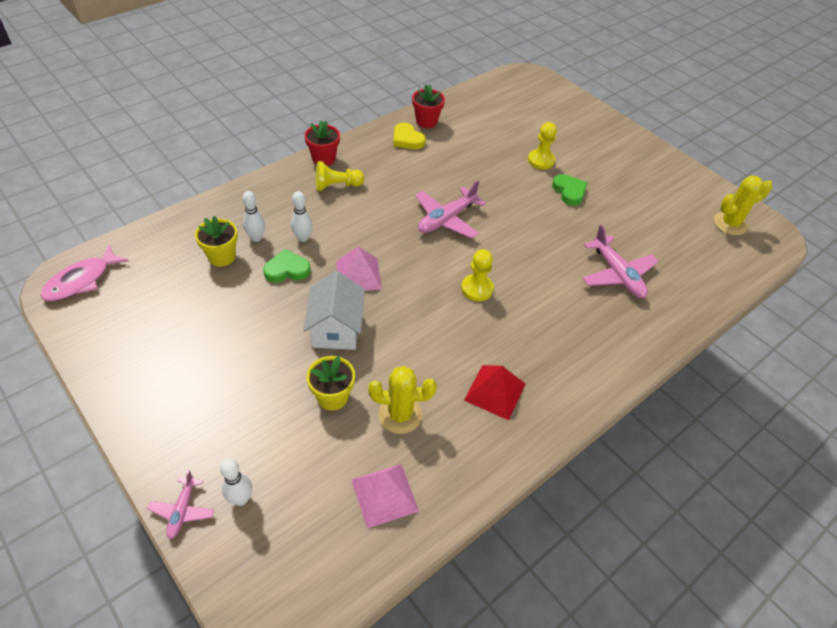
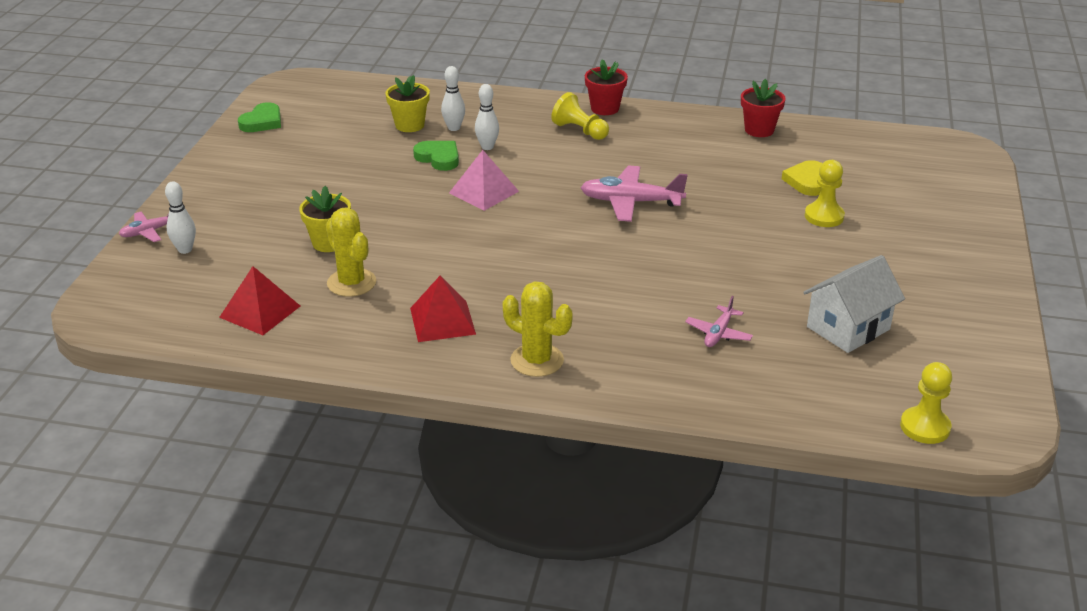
camera: 55 degrees right, 15 degrees down
(82, 281) = (303, 89): pink fish -> none
(336, 329) = (404, 210): white house -> white house (848, 328)
(384, 495) = (260, 311): pink pyramid -> red pyramid
(407, 139) = (711, 133): yellow heart -> yellow heart (807, 181)
(477, 289) = (561, 258): yellow pawn -> yellow pawn (925, 427)
(569, 191) = (804, 253): green heart -> green heart (262, 122)
(617, 274) = (718, 333): pink plane -> pink plane, size x0.57
(730, 224) = (955, 386): yellow cactus -> yellow cactus (537, 360)

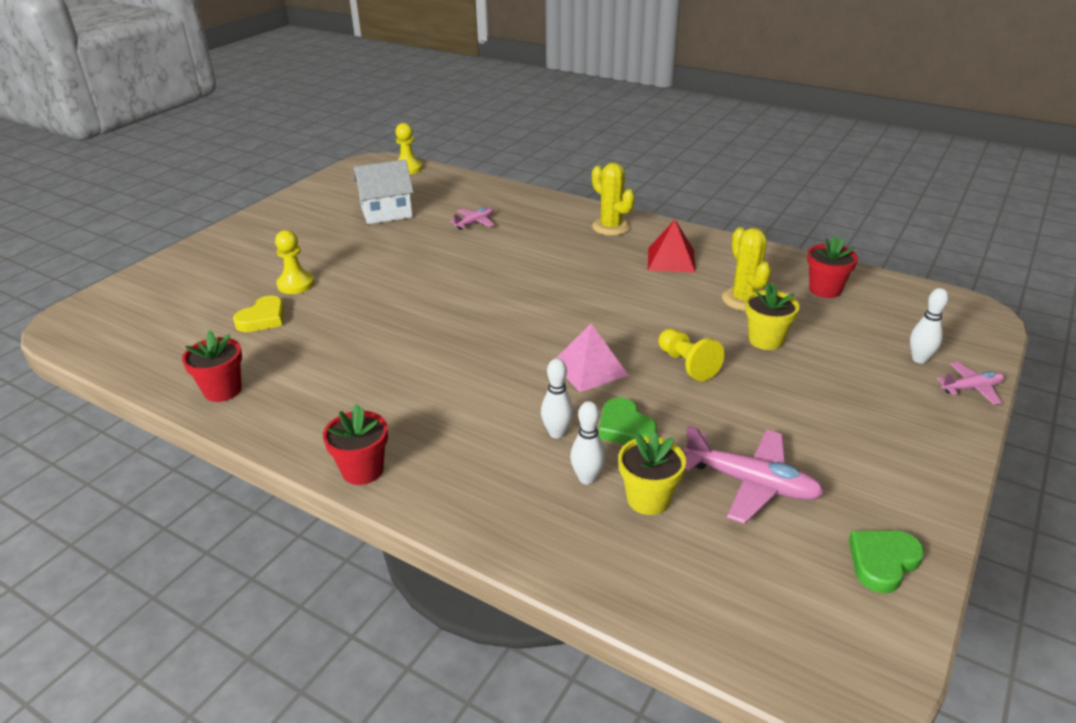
camera: 160 degrees left, 0 degrees up
(260, 311) = (825, 290): red pyramid -> red flower pot
(580, 131) = (426, 435): yellow pawn -> yellow pawn (687, 364)
(631, 202) = (448, 328): pink plane -> pink plane (751, 483)

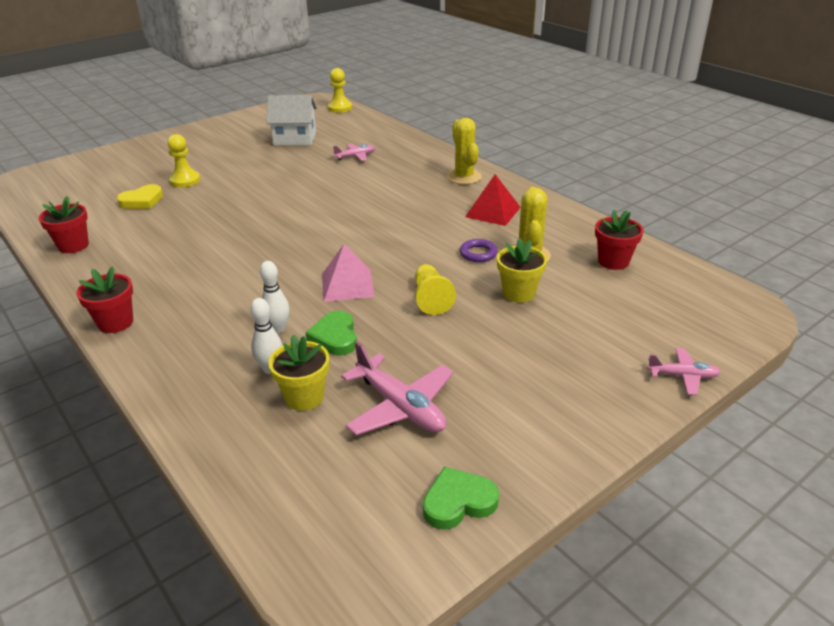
camera: 20 degrees right, 0 degrees up
(693, 307) = (478, 253): none -> purple ring
(919, 359) = (652, 339): white bowling pin -> none

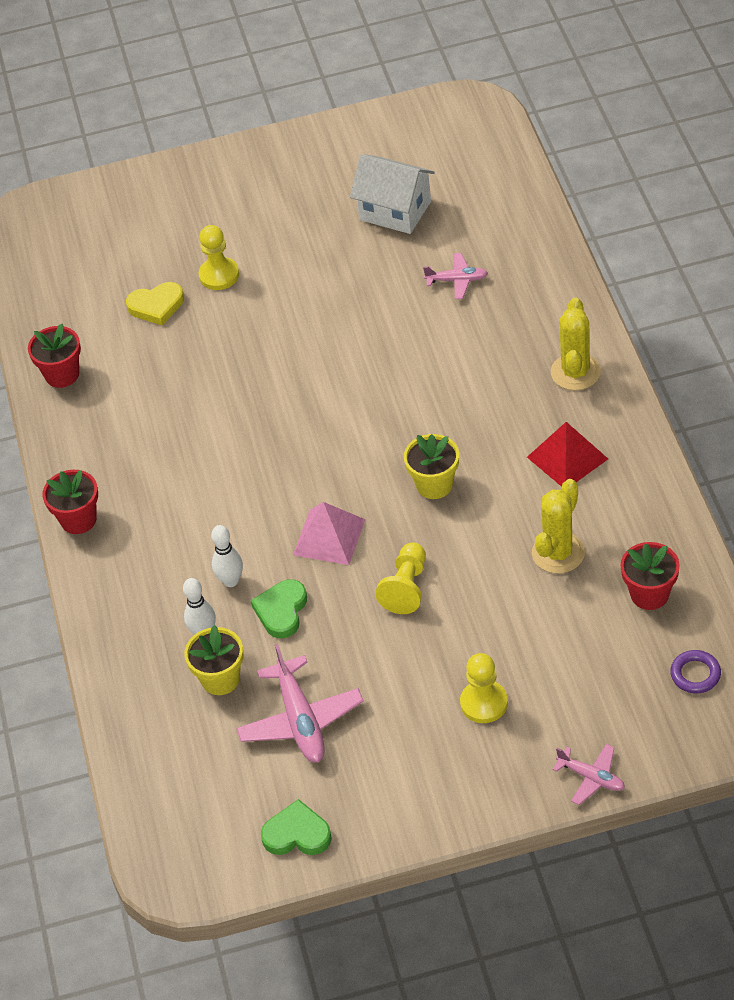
camera: 30 degrees right, 15 degrees up
(340, 108) = (495, 140): yellow pawn -> yellow pawn (484, 703)
(478, 253) = (501, 530): purple ring -> purple ring (695, 674)
(518, 293) = (506, 609): yellow flower pot -> yellow flower pot (434, 484)

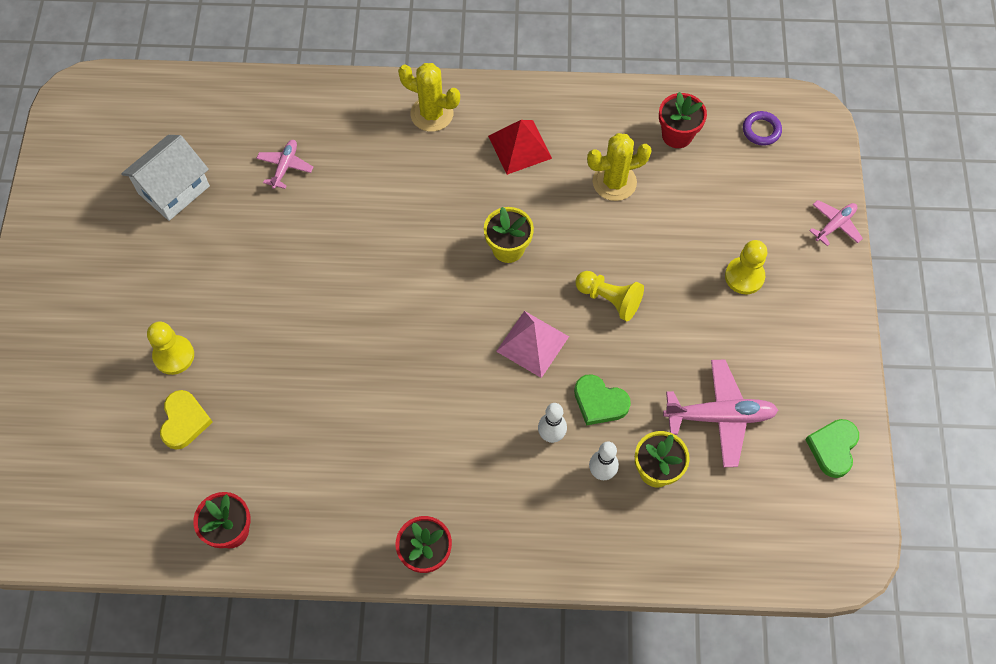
camera: 80 degrees left, 15 degrees up
(558, 553) = (614, 182): yellow cactus -> yellow cactus turned 60 degrees counterclockwise

